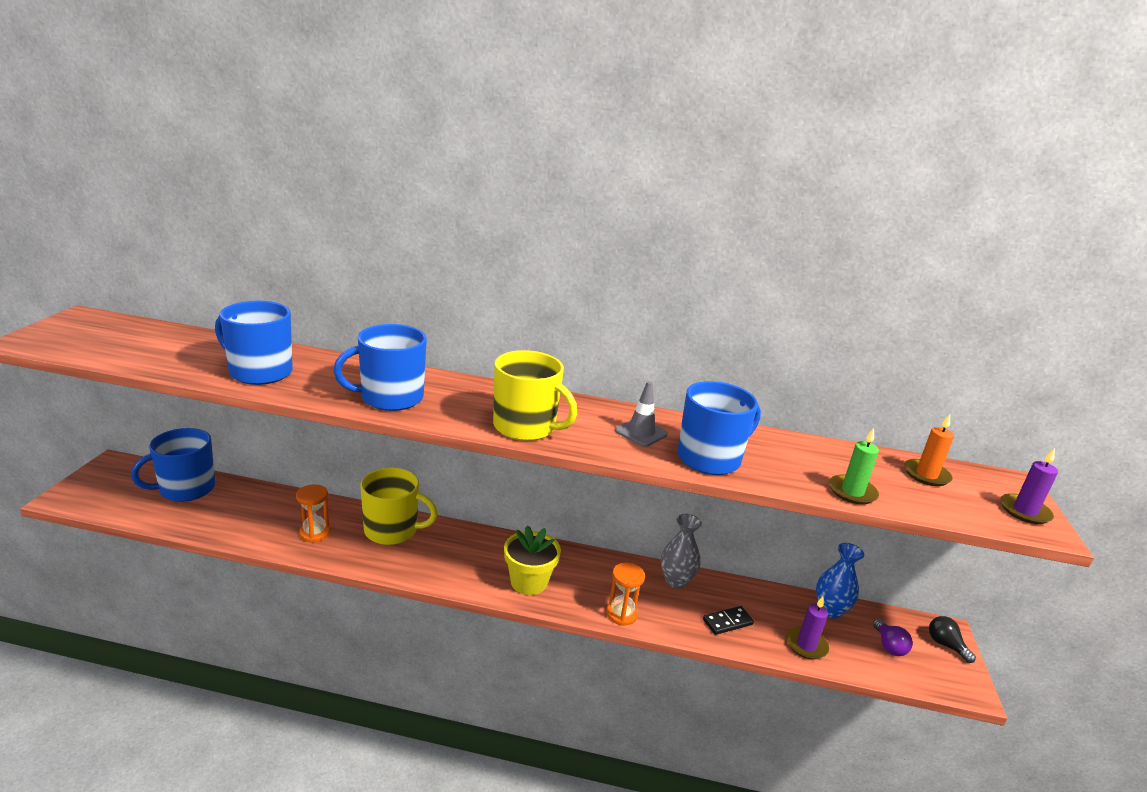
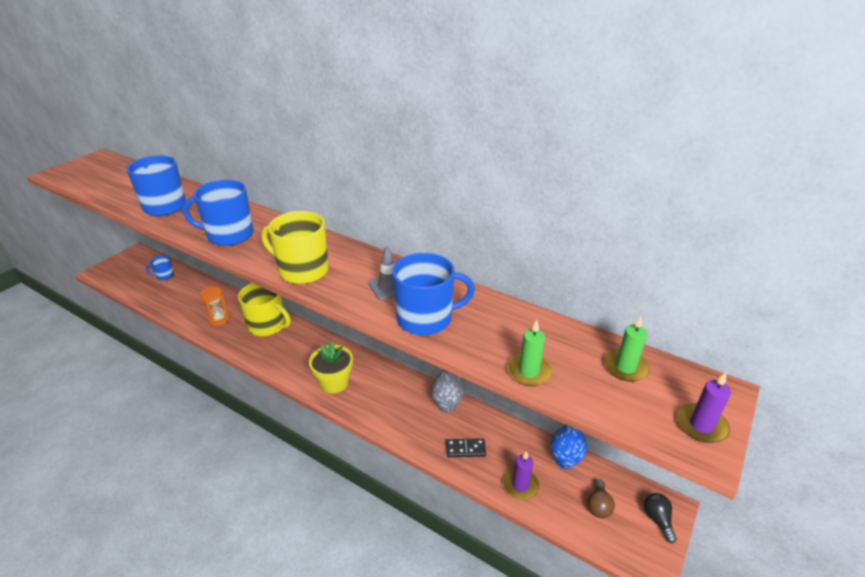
camera: 25 degrees right, 10 degrees up
(186, 489) = (164, 275): blue mug -> blue mug, size x0.51
(526, 427) = (302, 270): yellow mug -> yellow mug turned 150 degrees clockwise
(621, 614) = (385, 423): orange hourglass -> none
(889, 646) = (598, 506): purple light bulb -> brown light bulb
(926, 475) = (625, 367): orange candle -> green candle

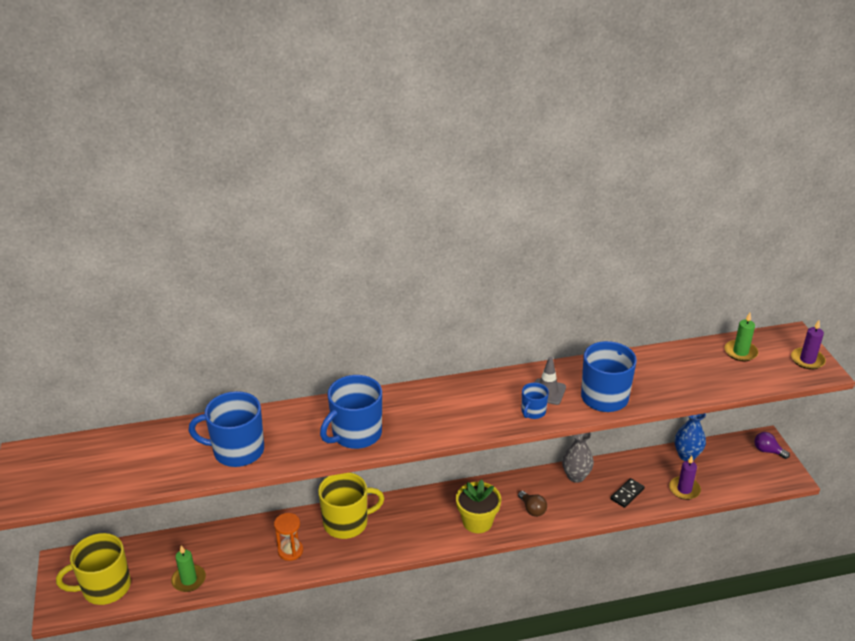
camera: 45 degrees left, 0 degrees up
(164, 275) = (150, 558): blue mug -> blue mug (533, 412)
(302, 270) = (470, 421): yellow mug -> yellow mug (105, 587)
(529, 371) = (704, 388): green candle -> green candle (189, 580)
(598, 506) = (734, 467): brown light bulb -> brown light bulb (532, 509)
(657, 519) = (767, 451): black light bulb -> purple light bulb

